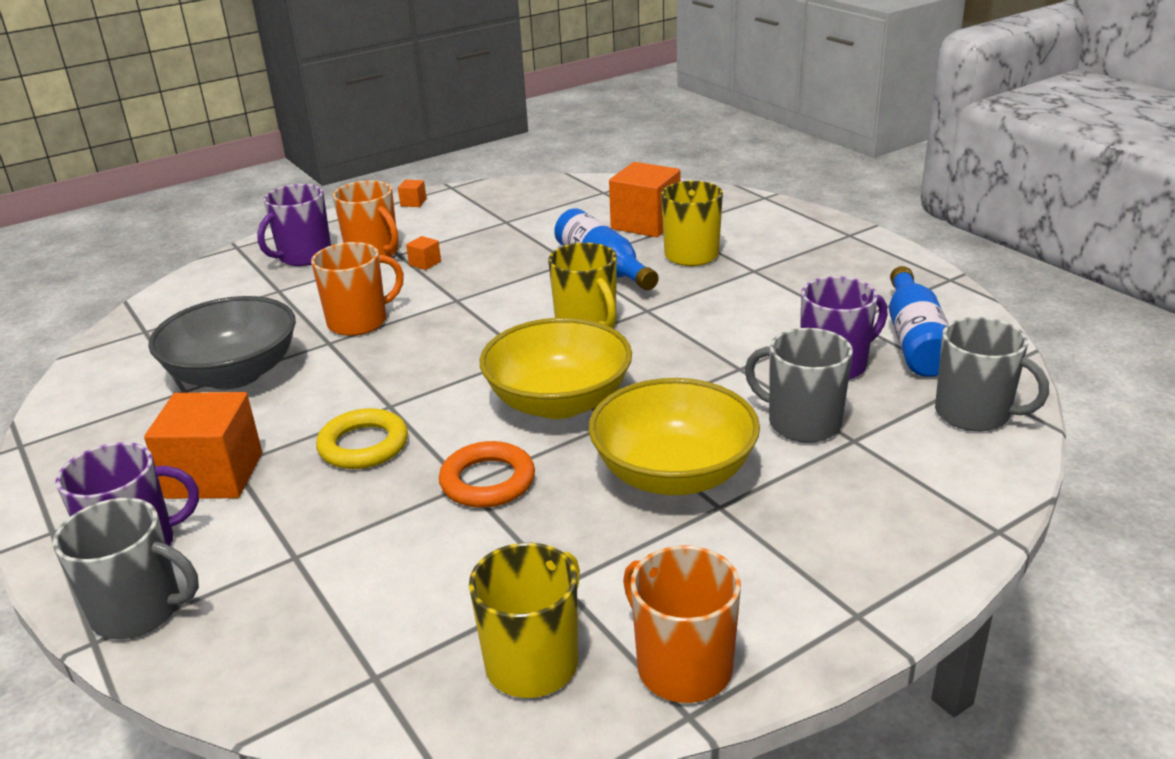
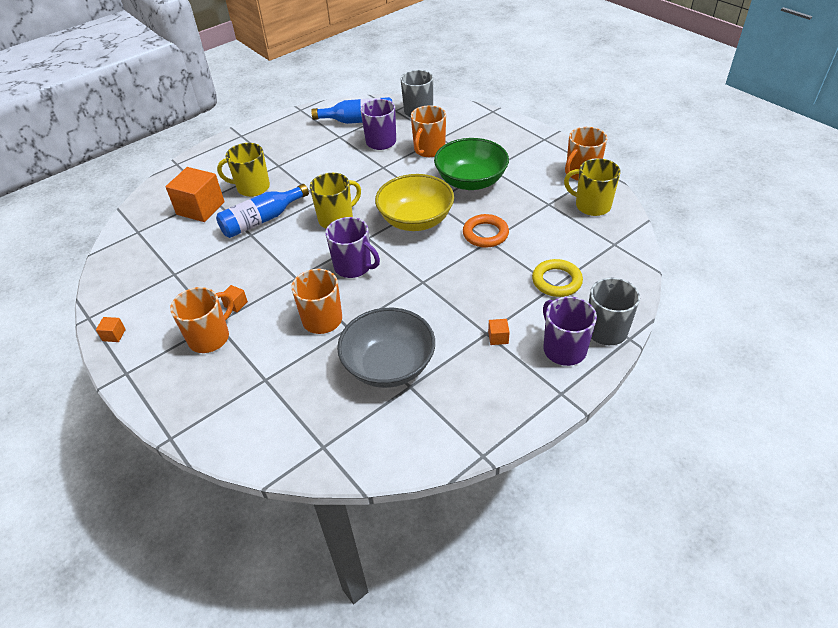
camera: 95 degrees left, 15 degrees up
(214, 475) = (498, 337): orange cube -> orange cube, size x0.42
(304, 256) = (205, 381): purple mug -> purple mug (353, 266)
(363, 445) = (462, 283): yellow ring -> yellow ring (556, 281)
(673, 474) = (471, 181): yellow bowl -> green bowl
(802, 423) = (429, 150): grey mug -> orange mug

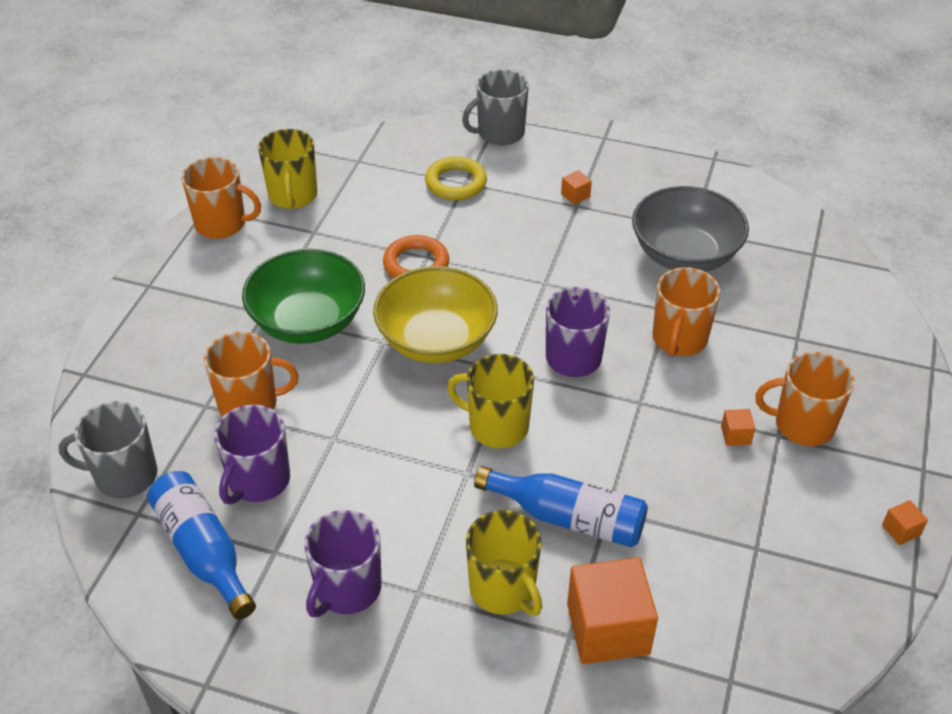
camera: 125 degrees left, 0 degrees up
(563, 349) = (550, 150): purple mug -> purple mug (347, 589)

